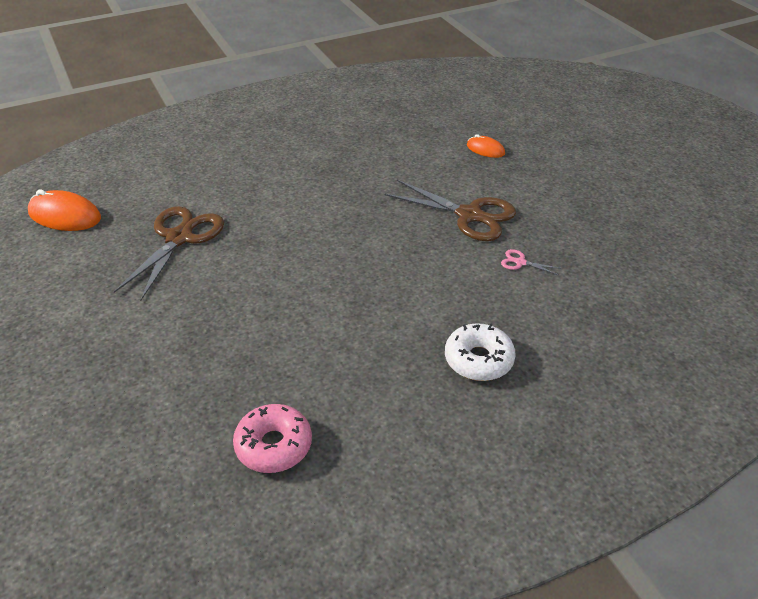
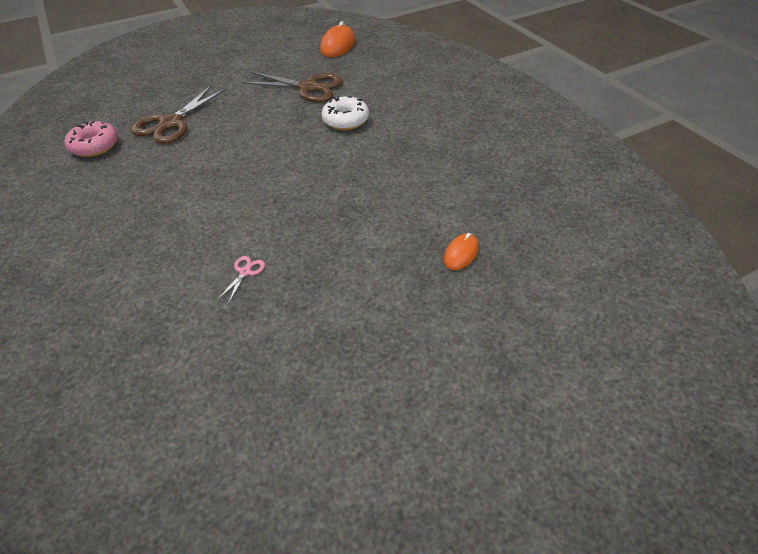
camera: 90 degrees right, 5 degrees up
(469, 215) = (328, 237): brown scissors -> brown scissors (171, 123)
(478, 359) = (126, 238): white donut -> white donut (345, 120)

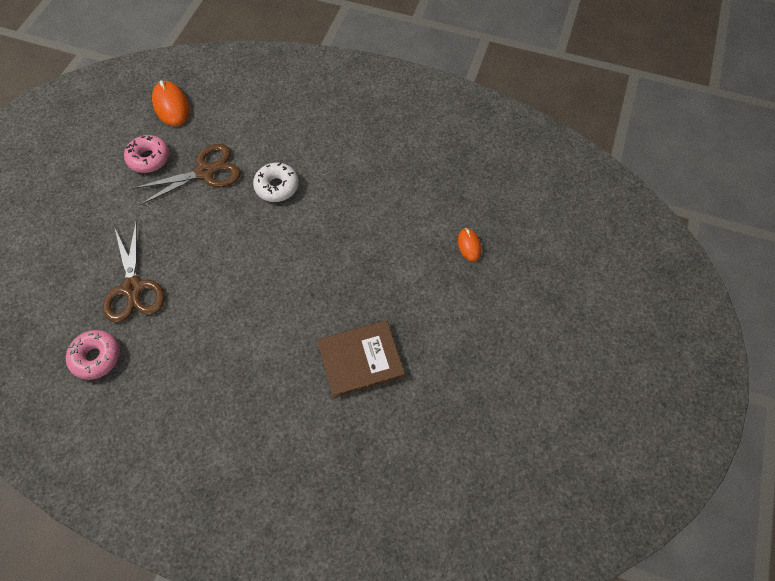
camera: 45 degrees left, 15 degrees up
(245, 272) = (360, 359): pink scissors -> brown book
(284, 64) = (149, 158): none -> pink donut

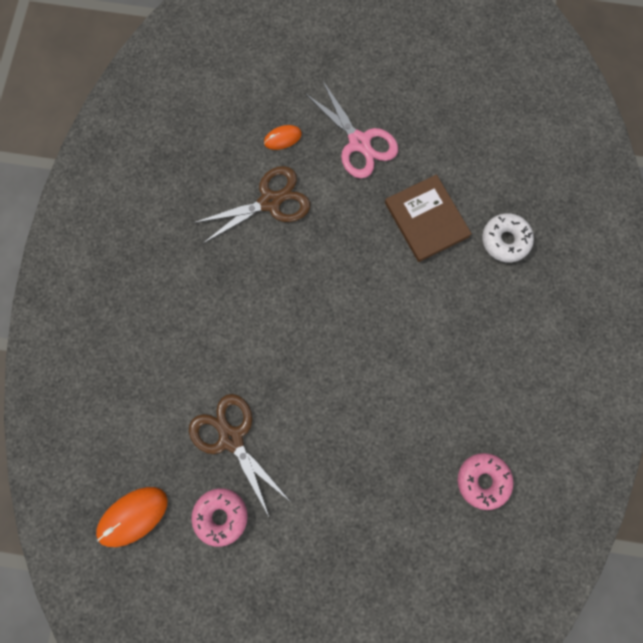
camera: 100 degrees left, 15 degrees up
(133, 288) = (397, 470): brown scissors -> brown scissors (270, 202)
(277, 186) = (239, 348): white donut -> white donut (505, 240)
(455, 312) = (359, 142): none -> pink scissors

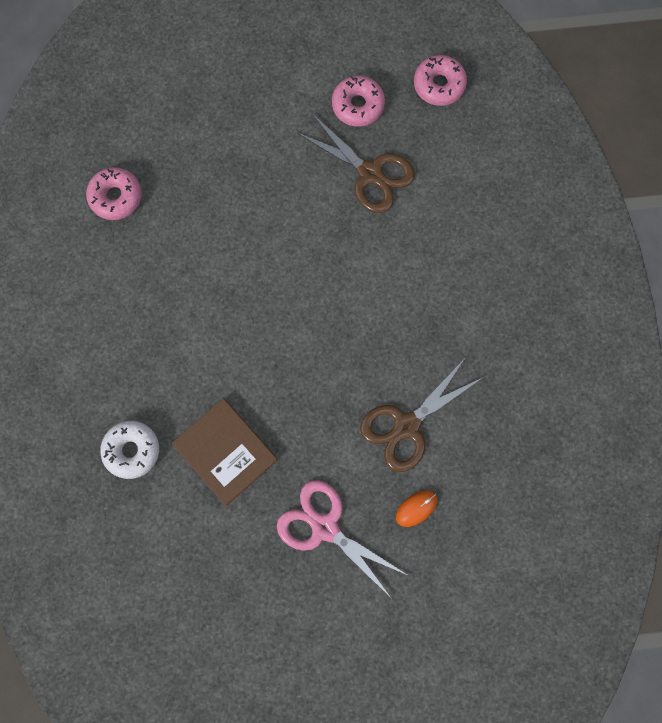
camera: 165 degrees right, 0 degrees up
(133, 516) = (439, 85): orange mouse -> pink donut

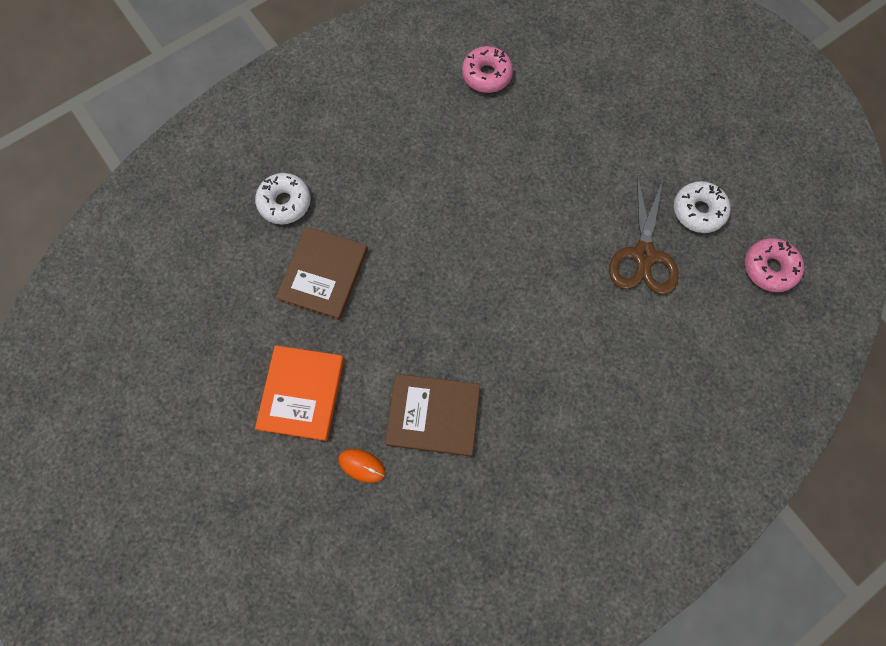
camera: 60 degrees right, 5 degrees down
(325, 527) = (301, 393): pink scissors -> orange book
(358, 105) = (698, 211): pink donut -> white donut
(407, 426) = (433, 415): brown scissors -> brown book

